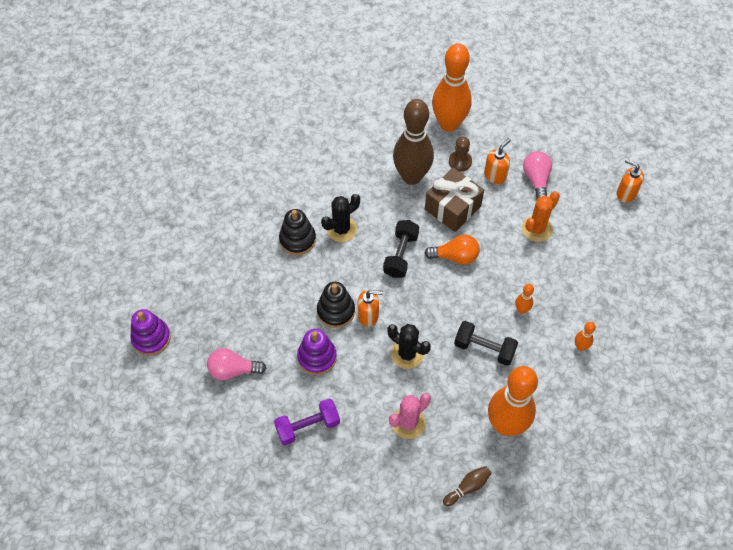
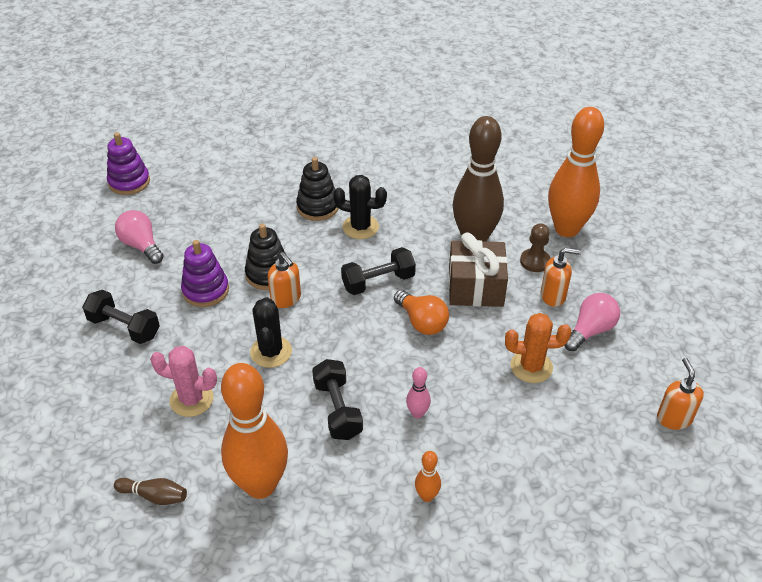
camera: 50 degrees right, 15 degrees down
(308, 426) = (124, 327): purple dumbbell -> black dumbbell
(521, 310) = (417, 413): orange bowling pin -> pink bowling pin

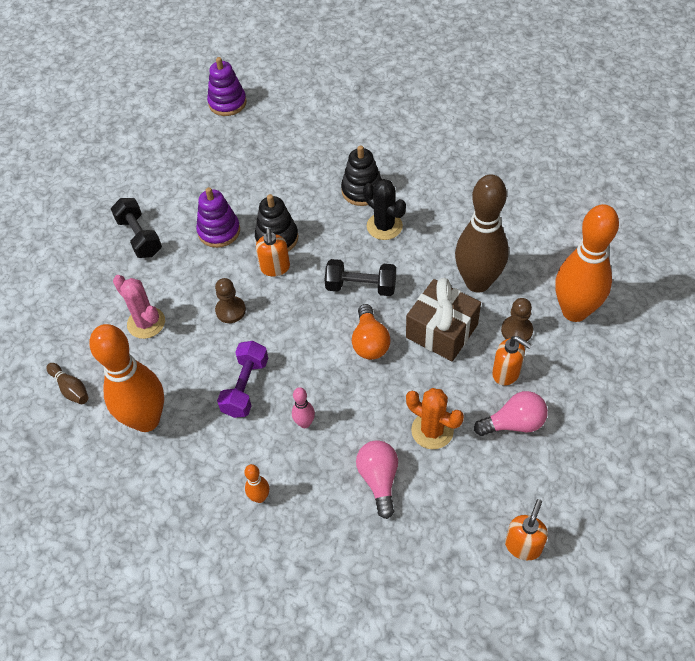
camera: 35 degrees right, 10 degrees up
(141, 245) = (198, 168): pink light bulb -> pink light bulb (379, 480)
(271, 352) = (230, 310): black cactus -> brown pawn
(337, 409) = (245, 387): black dumbbell -> purple dumbbell

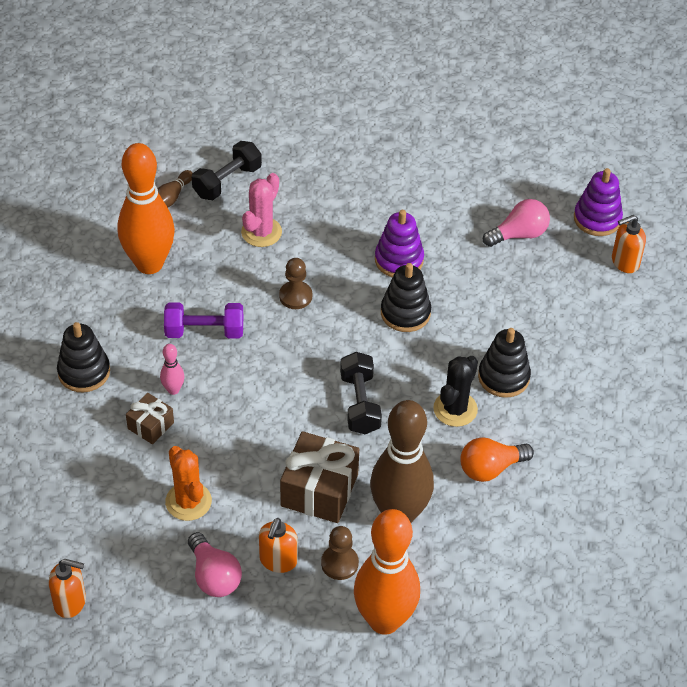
camera: 70 degrees right, 5 degrees down
(139, 237) = (370, 196): black dumbbell -> black dumbbell (227, 181)
(260, 497) = (84, 372): orange bowling pin -> black stacking toy
(275, 268) = (363, 321): orange soap dispenser -> orange soap dispenser (624, 262)
(340, 448) = (150, 425): none -> brown gift
(370, 342) = (287, 426): orange light bulb -> orange light bulb (490, 468)
(379, 480) = (121, 465): pink light bulb -> pink light bulb (519, 234)
(432, 430) = (188, 501): orange cactus -> orange cactus turned 45 degrees counterclockwise

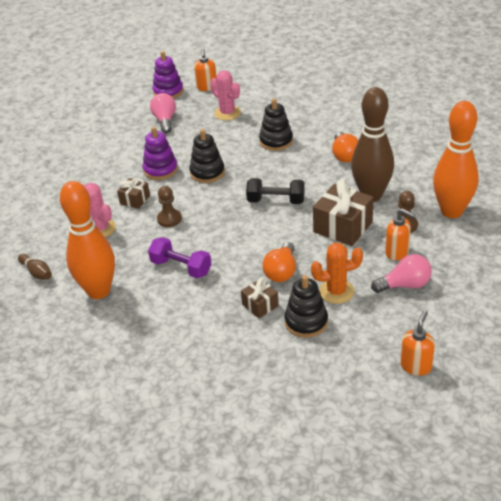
camera: 70 degrees left, 10 degrees down
(84, 372) = (192, 339): black stacking toy -> black stacking toy (306, 322)
(173, 390) = (230, 289): pink bowling pin -> none
(204, 331) = (181, 267): purple dumbbell -> purple dumbbell turned 75 degrees counterclockwise
(215, 436) = (281, 271): none -> orange light bulb
(227, 181) = (39, 241): black dumbbell -> none
(327, 250) = (135, 200): none -> brown gift
(455, 409) = (294, 163): black cactus -> none
(561, 303) = (227, 113): none -> pink cactus

